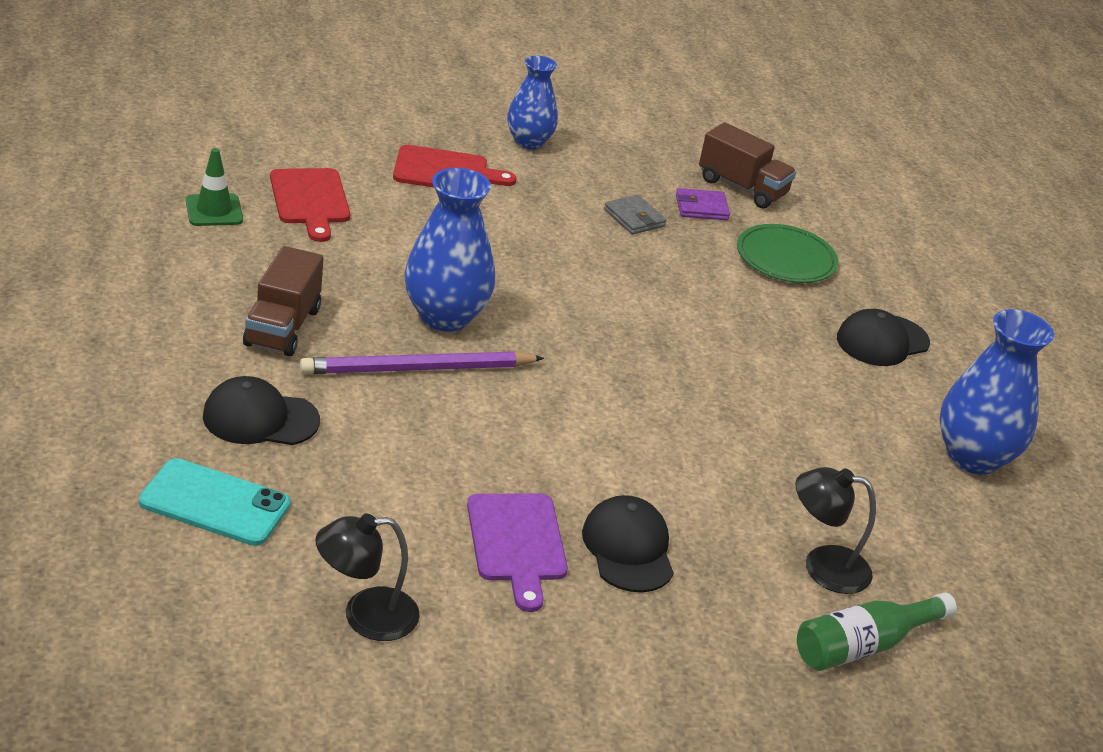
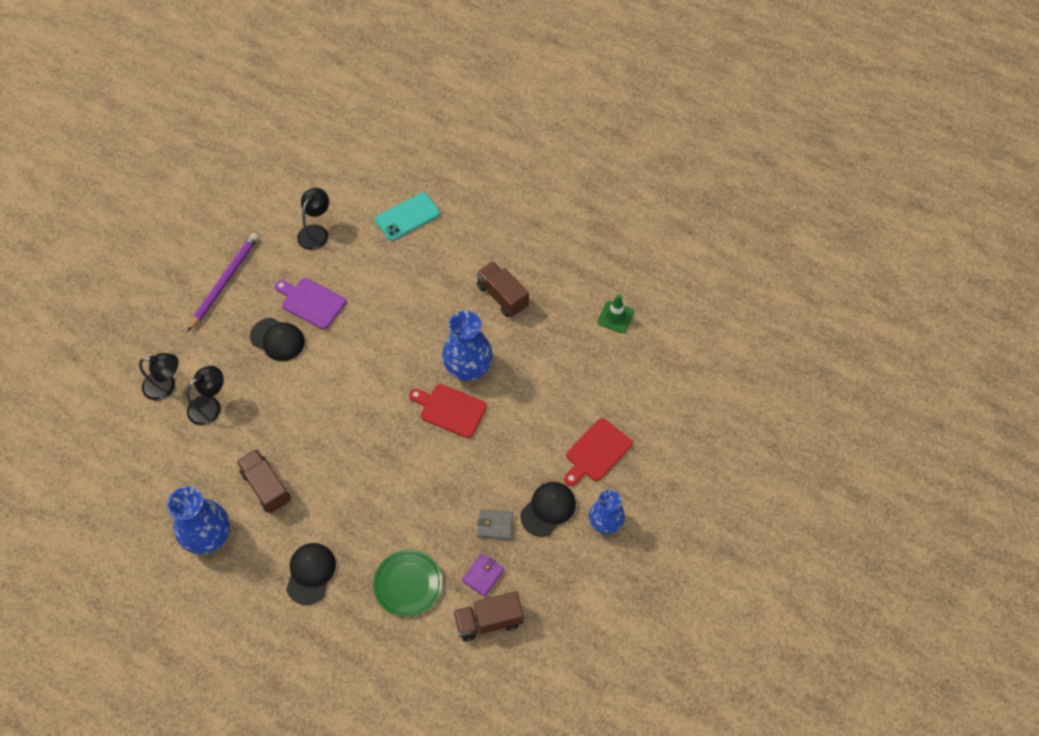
camera: 135 degrees right, 25 degrees up
(260, 418) = (446, 256): black cap -> black cap (548, 509)
(310, 200) = (602, 365): red cutting board -> red cutting board (450, 409)
(418, 369) = (438, 333): purple pencil -> purple pencil (224, 282)
(845, 435) = (266, 487): none -> brown truck
(863, 645) = (166, 386): green bottle -> black lamp

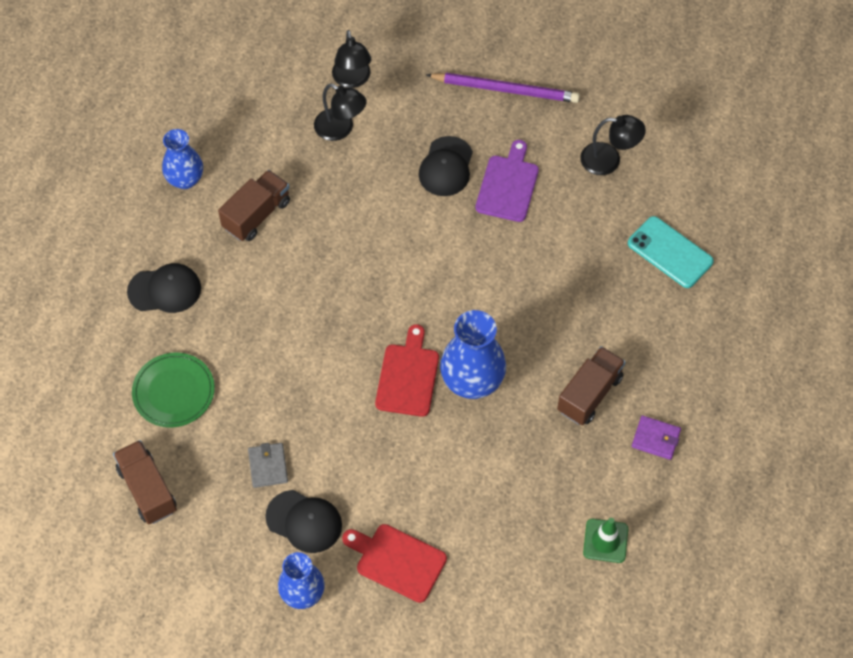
camera: 75 degrees right, 0 degrees up
(209, 536) = (185, 179): blue vase -> blue vase, size x0.67
(483, 575) = (202, 469): purple wallet -> purple wallet (656, 439)

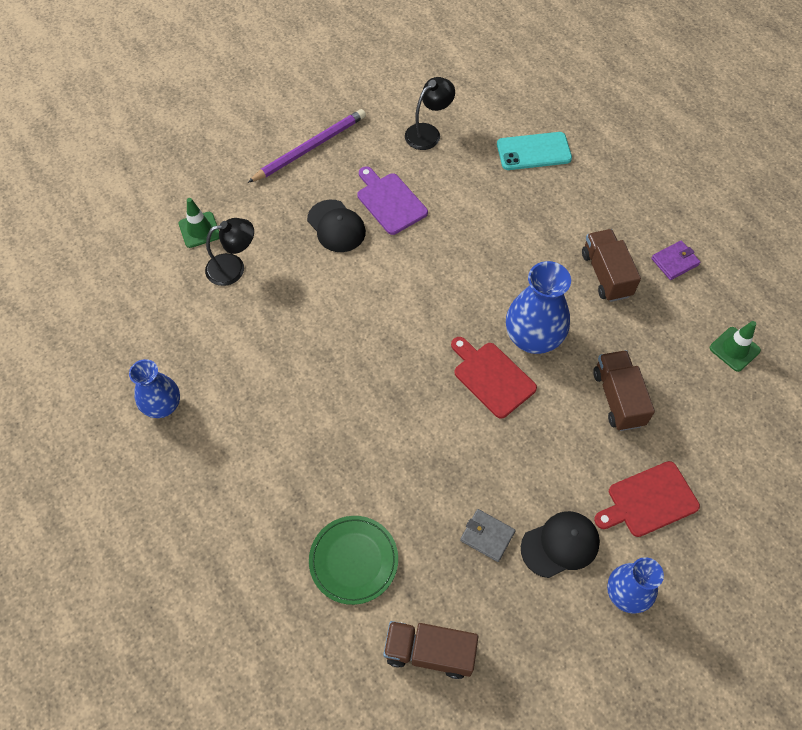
camera: 50 degrees left, 0 degrees up
(165, 290) = (250, 497): black cap -> none
(257, 215) = (249, 378): brown truck -> brown truck (618, 398)
(352, 79) = (199, 230): black lamp -> green traffic cone

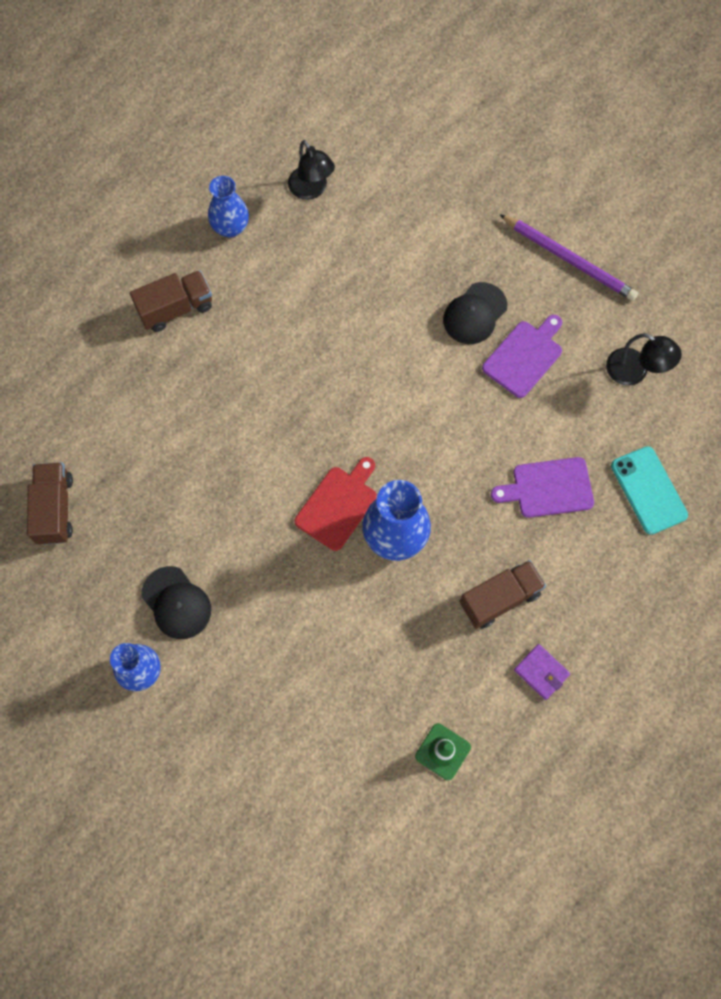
camera: 75 degrees right, 10 degrees up
(199, 230) = (429, 192): green traffic cone -> none
(233, 268) = (394, 236): black lamp -> black lamp (311, 190)
(353, 560) = (122, 426): green plate -> none
(487, 536) = (170, 535): grey wallet -> none
(515, 216) = (548, 488): none -> purple cutting board
(618, 398) = (347, 634): brown truck -> brown truck (176, 309)
(648, 500) = (240, 680): red cutting board -> none

